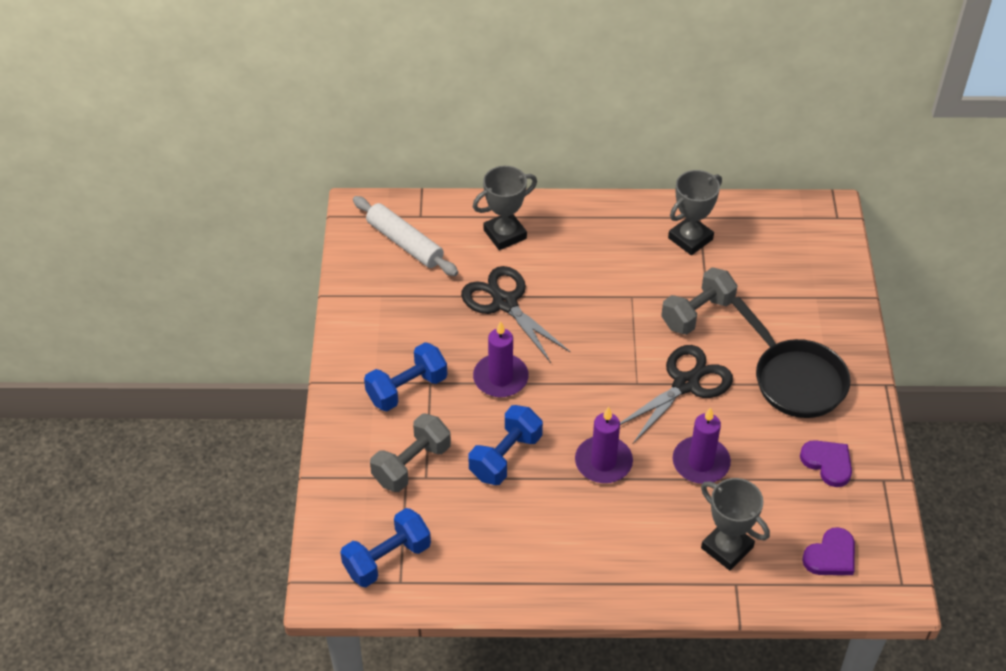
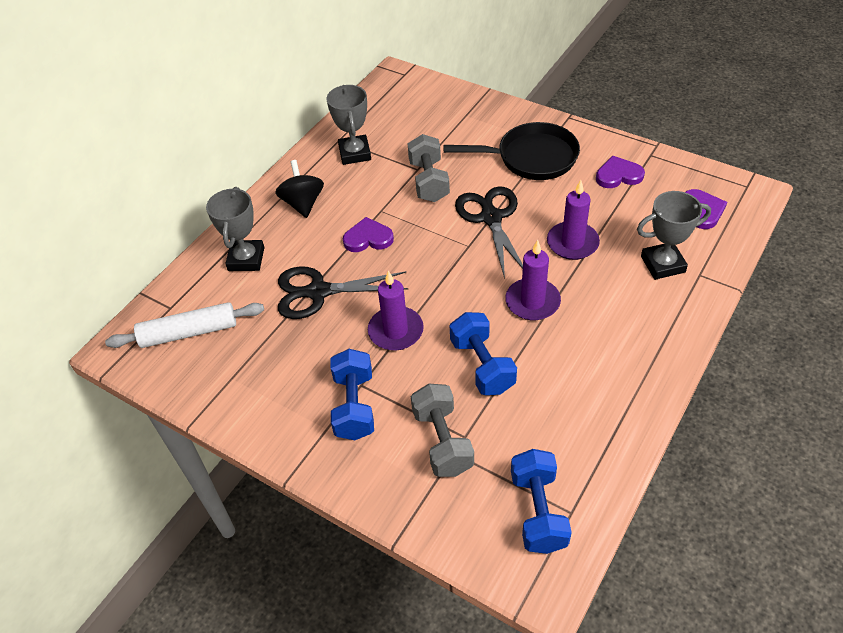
camera: 55 degrees left, 0 degrees up
(591, 305) = (368, 238): none -> purple heart
(597, 236) = (303, 203): none -> black spinning top

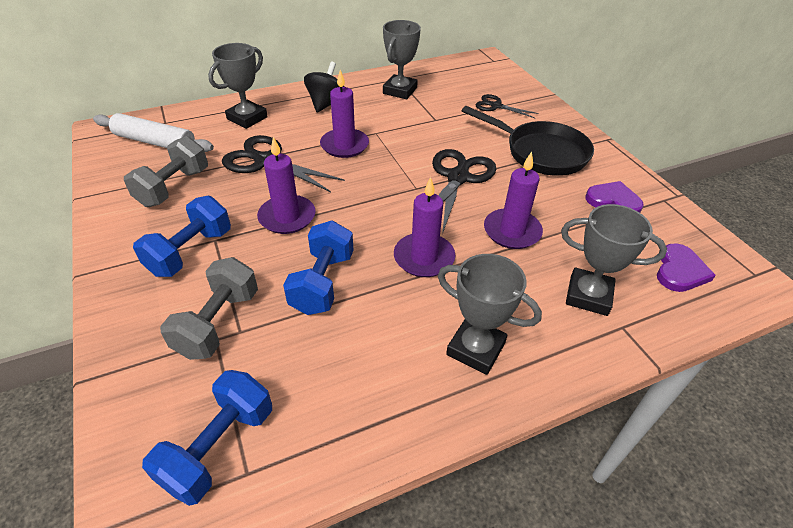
camera: 30 degrees right, 5 degrees down
(368, 238) = (344, 145): purple heart -> purple candle
(429, 181) = (435, 131): grey dumbbell -> grey dumbbell (173, 187)
(454, 127) = (496, 106): none -> black scissors
(628, 346) = (475, 349): none -> grey trophy

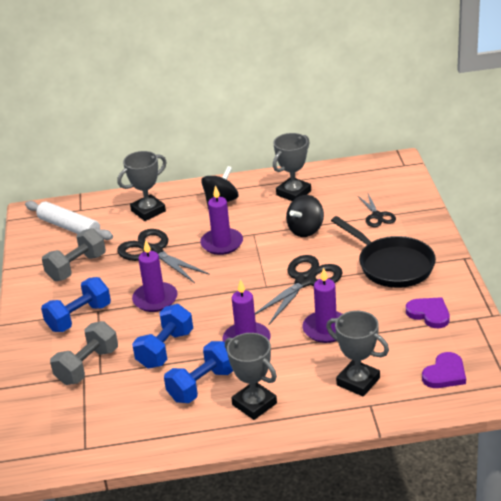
camera: 20 degrees right, 10 degrees down
(219, 447) = (72, 433): blue dumbbell -> blue dumbbell (202, 385)
(430, 124) = (306, 230): none -> black spinning top
(496, 106) = (377, 216): black scissors -> black scissors turned 150 degrees counterclockwise

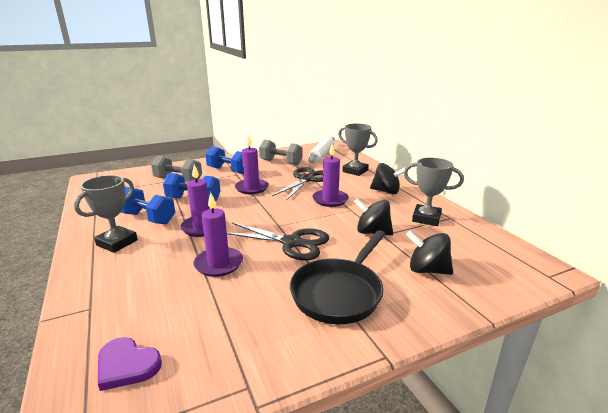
camera: 70 degrees right, 10 degrees down
(358, 381) = (131, 295): grey trophy -> none
(377, 216) = (427, 270): black scissors -> black spinning top
(429, 314) = (251, 335): purple heart -> none

